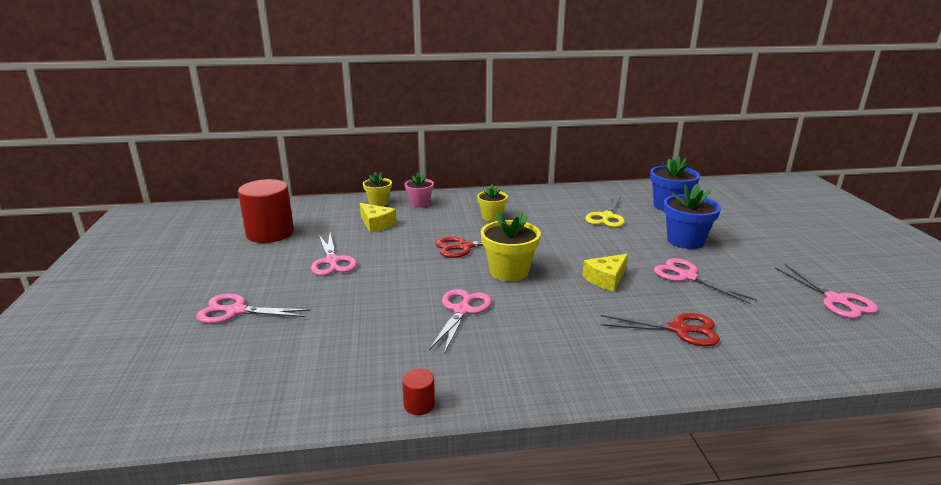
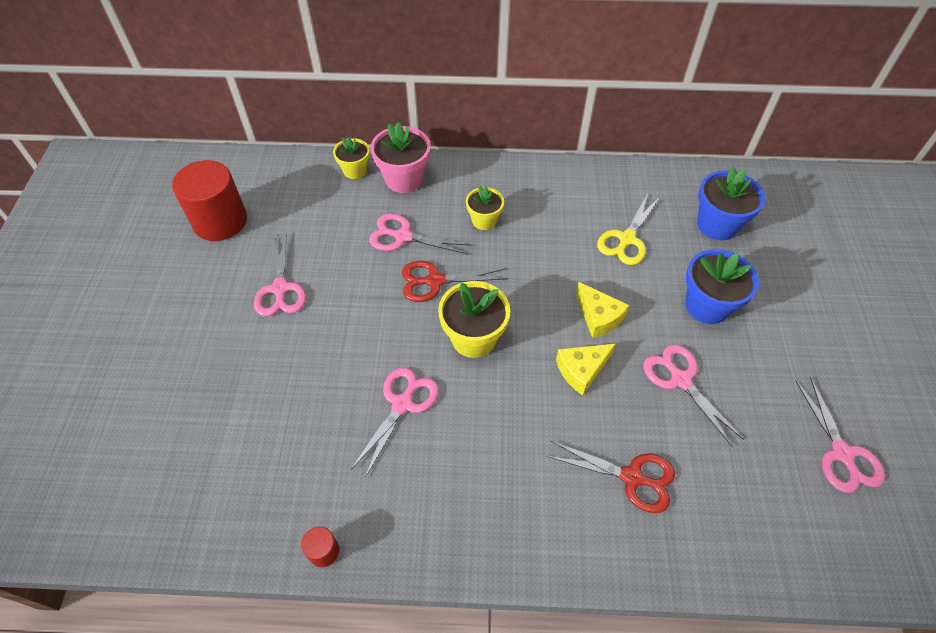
camera: 10 degrees right, 30 degrees up
(236, 311) = (167, 367): pink scissors -> pink scissors (403, 236)
(376, 224) = (343, 218): yellow cheese -> yellow cheese (598, 316)
(420, 203) = (404, 179): pink flower pot -> pink flower pot, size x1.61

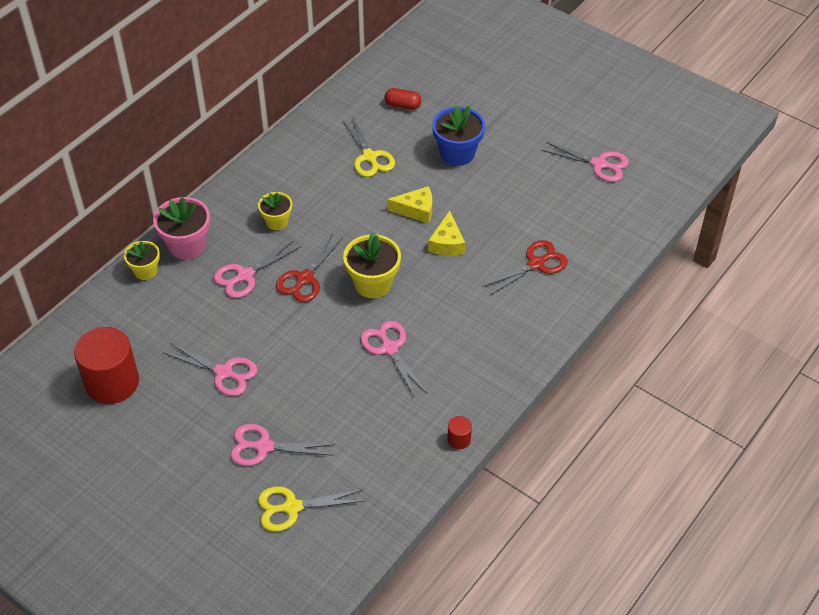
camera: 55 degrees left, 5 degrees down
(148, 441) = (292, 507): none -> yellow scissors
(680, 379) = (495, 201): pink scissors -> pink scissors (264, 446)
(717, 225) = (403, 105): blue flower pot -> red capsule

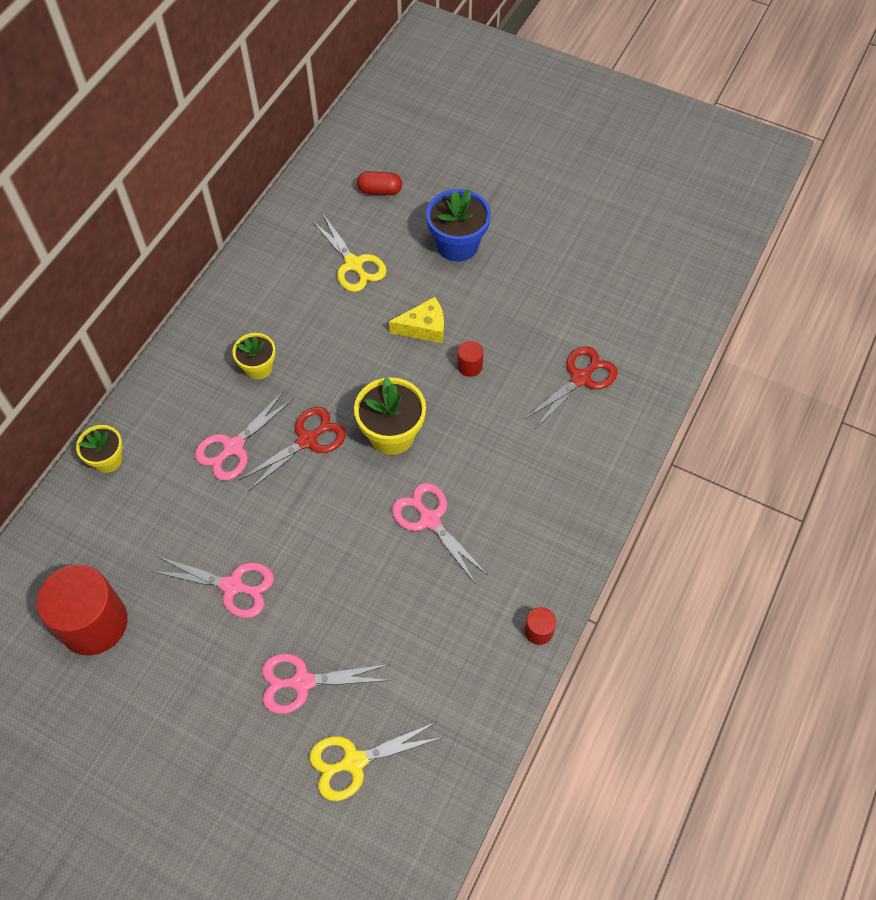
camera: 10 degrees left, 10 degrees up
(187, 245) = (153, 417): pink flower pot -> none
(305, 278) = (307, 440): red scissors -> red scissors turned 150 degrees counterclockwise
(447, 243) = (469, 366): yellow cheese -> red cylinder
(599, 164) = (626, 236): pink scissors -> none

